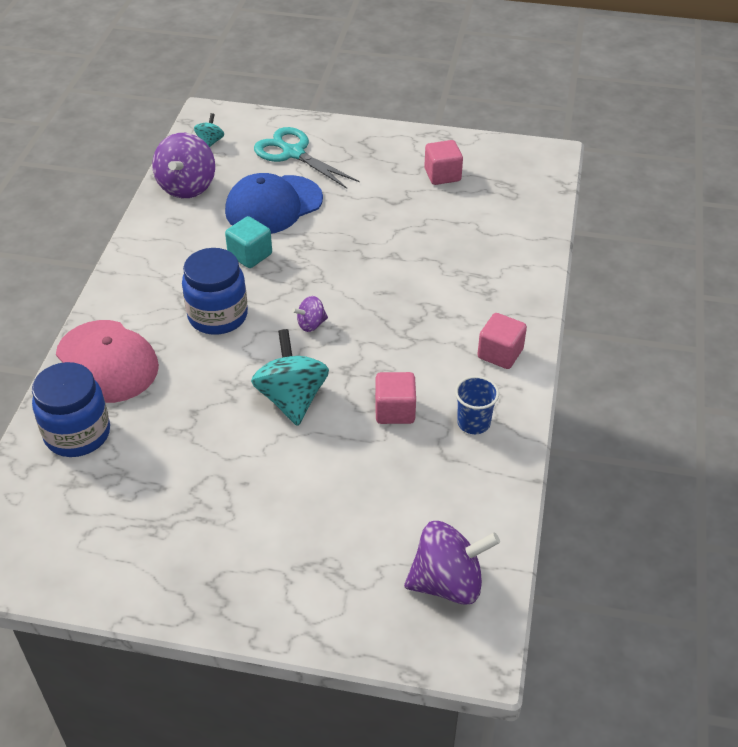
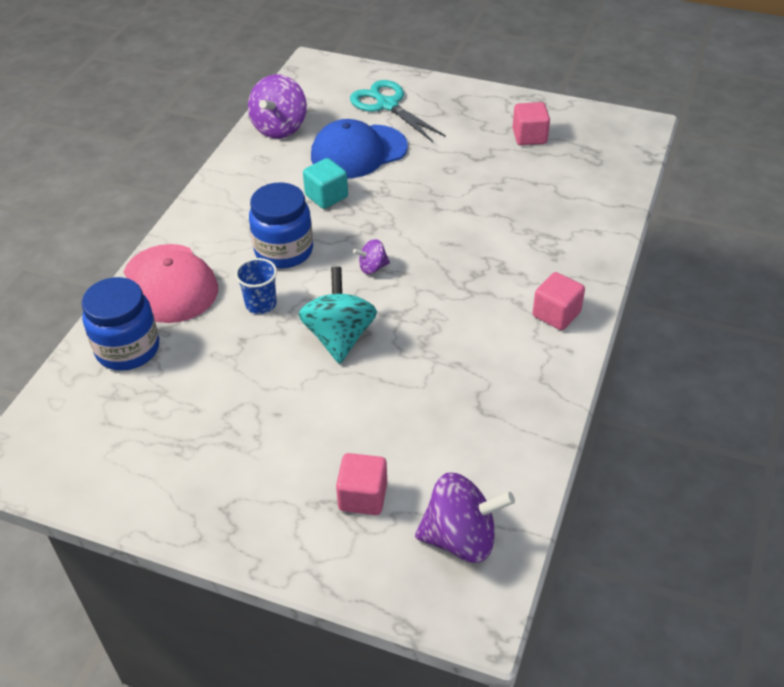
camera: 10 degrees right, 0 degrees up
(210, 142) = (310, 89): turquoise spinning top -> none
(395, 411) = (439, 359): pink cube -> pink cube (363, 496)
(473, 423) = (517, 380): blue cup -> blue cup (261, 304)

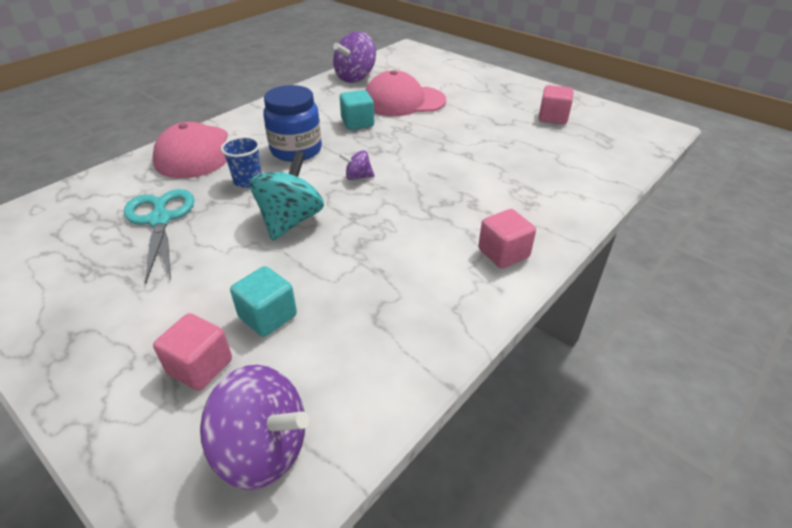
camera: 20 degrees right, 5 degrees down
(128, 349) = (122, 187): blue jar -> none
(358, 152) = (403, 101): blue cap -> pink cap
(387, 105) = (446, 78): turquoise scissors -> turquoise scissors (160, 220)
(388, 436) = (268, 316): none -> turquoise cube

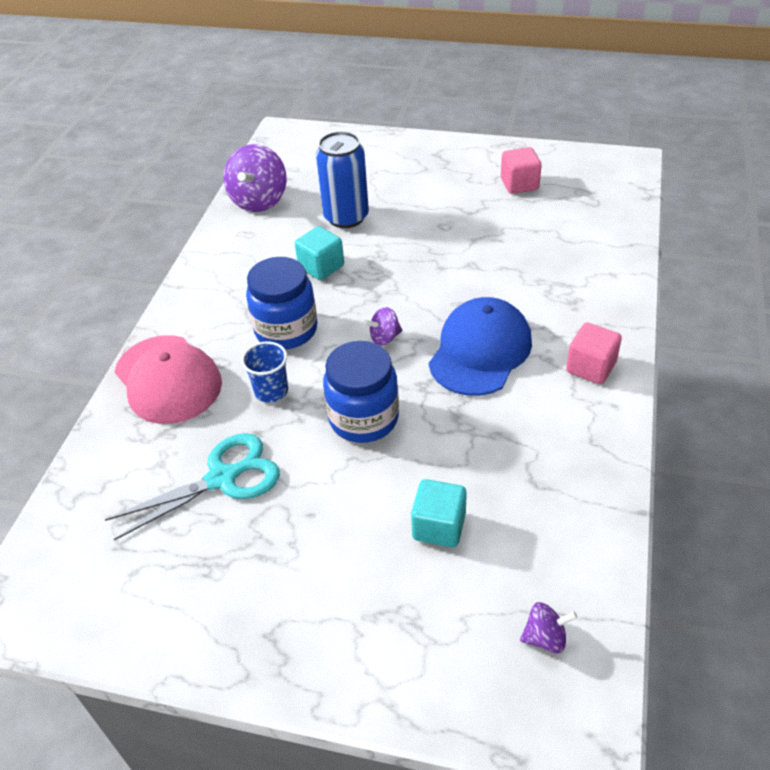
camera: 25 degrees left, 5 degrees up
(160, 220) = (222, 478): turquoise scissors -> turquoise scissors turned 105 degrees clockwise
(200, 367) = (425, 601): pink cube -> none
(263, 449) = (545, 638): purple spinning top -> purple spinning top, size x0.50
(290, 220) = (363, 418): turquoise spinning top -> blue jar
(403, 101) = (346, 217): pink cap -> blue can
(421, 209) = (480, 351): none -> blue cap

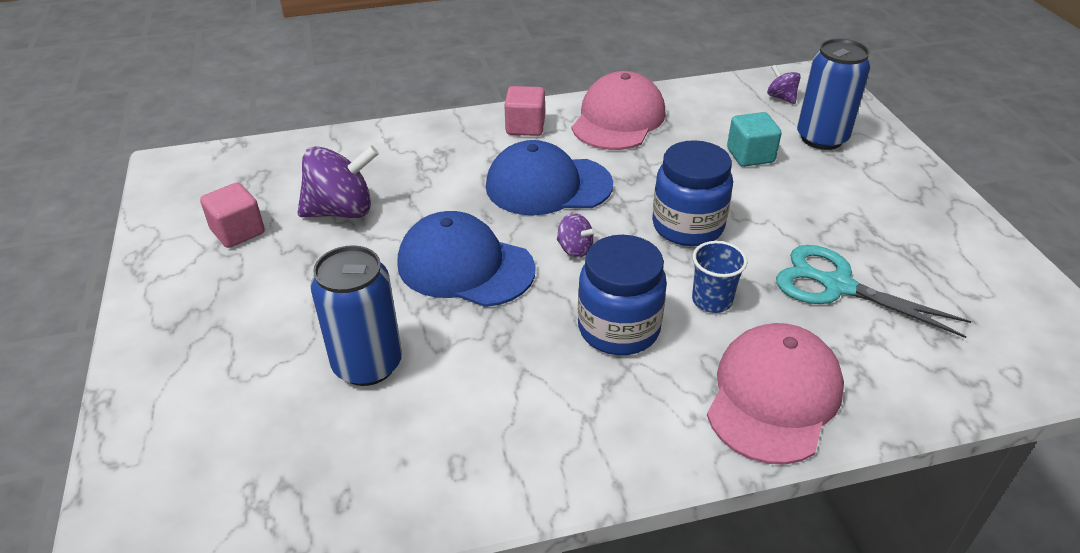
camera: 120 degrees left, 5 degrees down
(259, 200) = (362, 492): purple spinning top -> purple spinning top (341, 211)
(321, 267) = (488, 345): turquoise cube -> none
(407, 276) = (465, 266): none -> blue cap
(432, 621) = (821, 138): none -> blue can
(571, 445) = (618, 119): none -> pink cap

